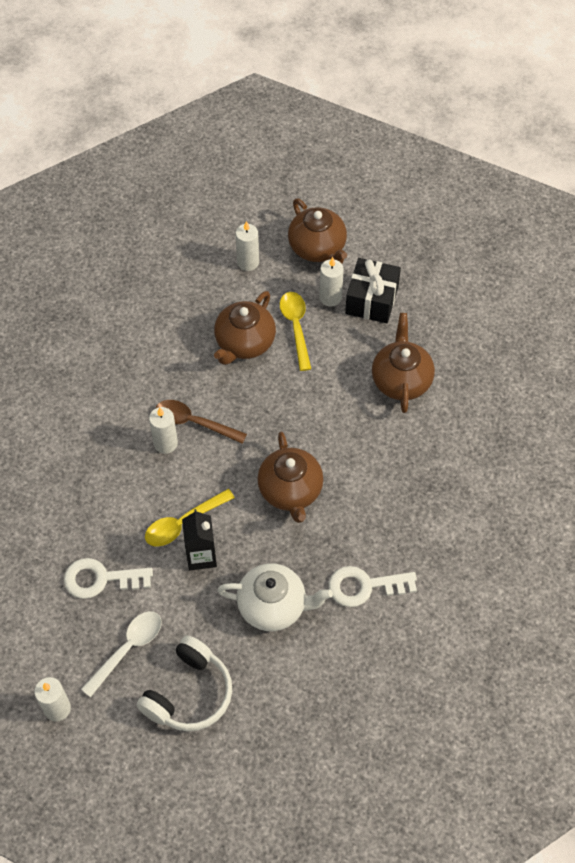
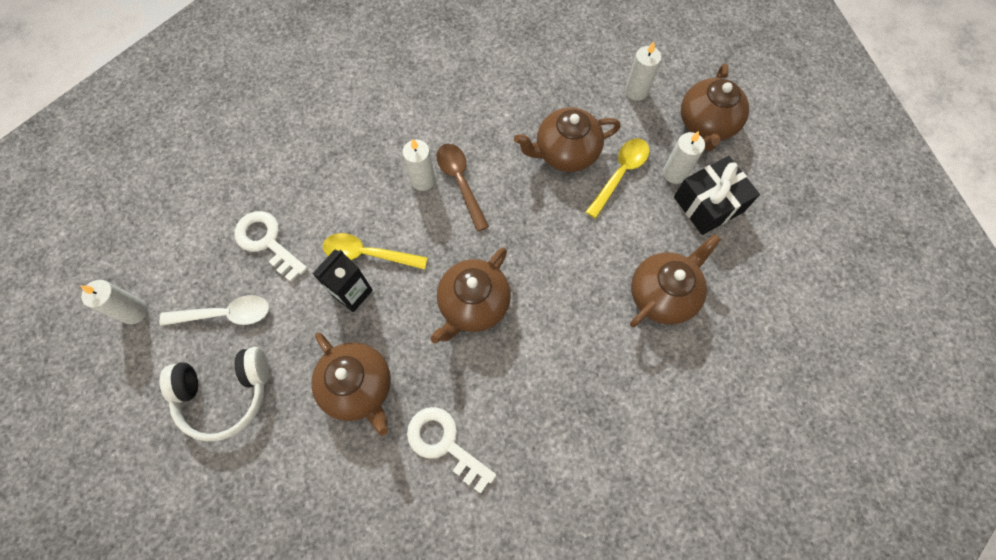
camera: 45 degrees right, 10 degrees up
(273, 606) = (359, 387): white teapot -> brown teapot

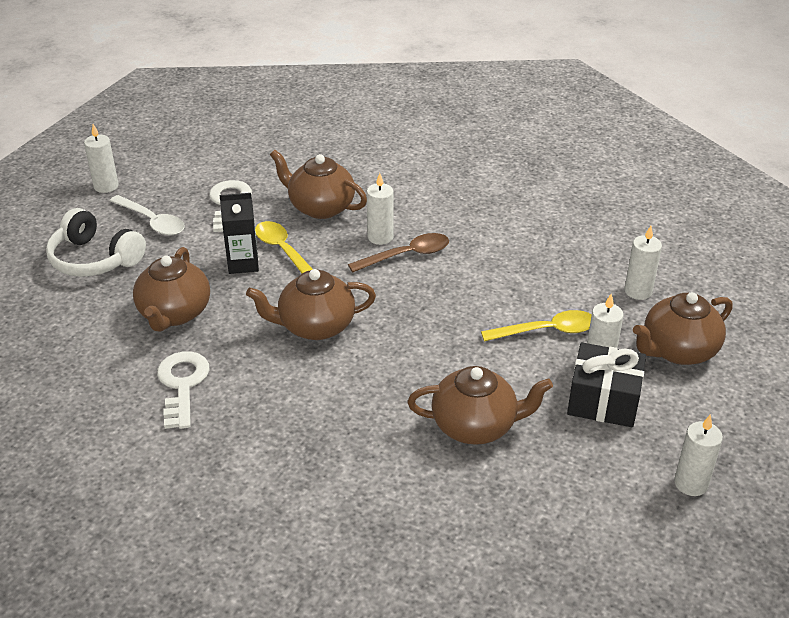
camera: 45 degrees right, 30 degrees down
(460, 182) = (406, 255): brown spoon -> brown spoon turned 45 degrees clockwise
(565, 152) = (517, 290): brown teapot -> brown teapot (320, 207)
(812, 226) = (691, 483): none -> white candle

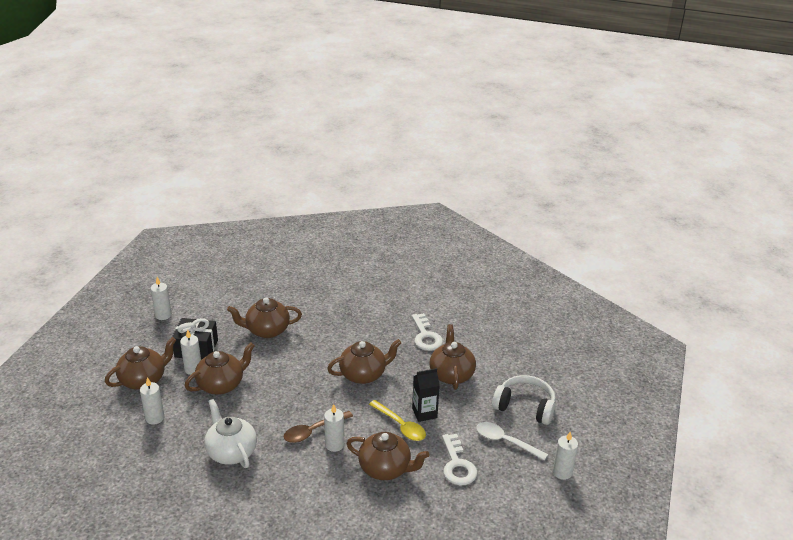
camera: 170 degrees right, 5 degrees down
(519, 241) = (231, 452): none -> white teapot
(546, 331) = (221, 384): yellow spoon -> brown teapot

